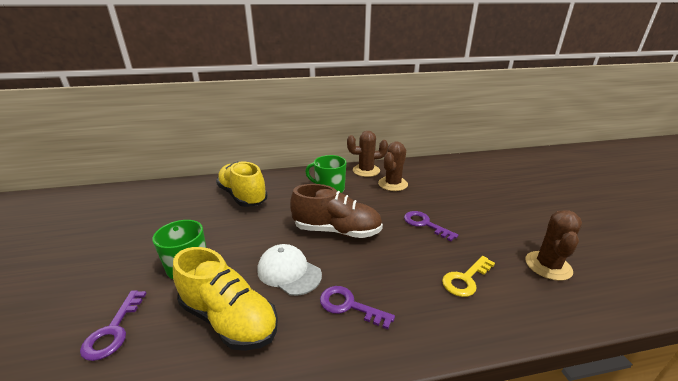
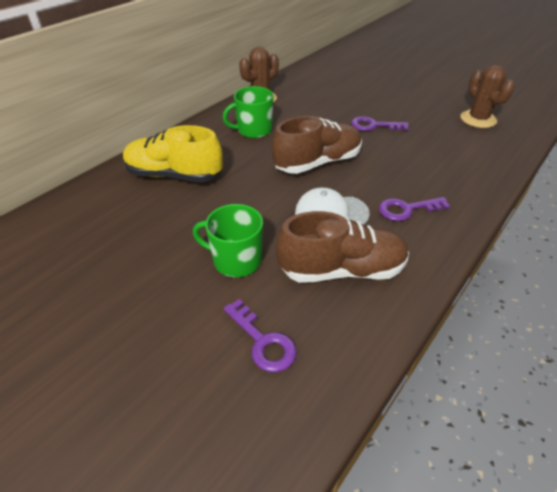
camera: 40 degrees left, 15 degrees up
(229, 319) = (342, 270): yellow shoe -> brown shoe
(393, 184) = (302, 102): brown cactus -> none
(465, 279) = (448, 152): yellow key -> none

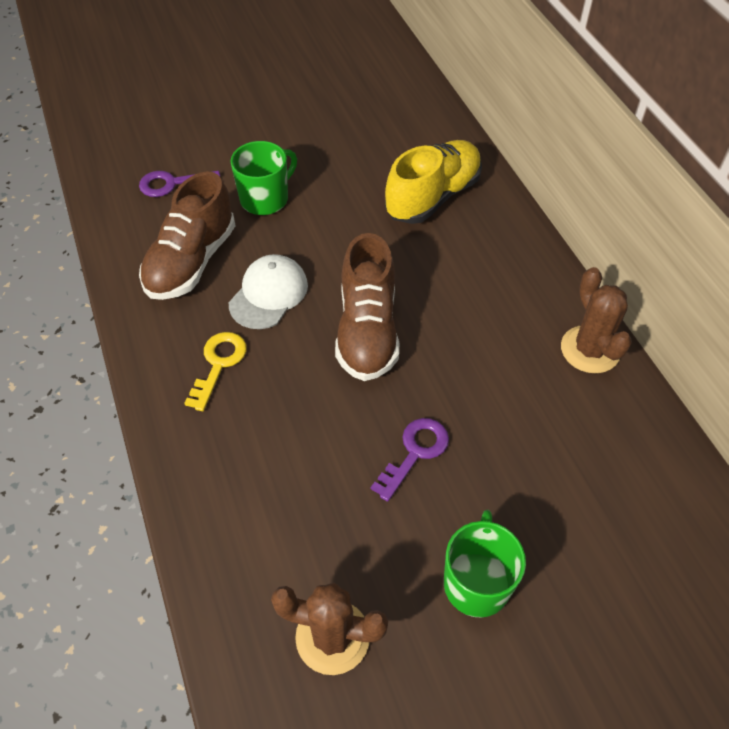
camera: 120 degrees right, 10 degrees up
(253, 130) = (491, 301): green mug -> green mug (476, 582)
(407, 209) = (218, 364): purple key -> yellow key

